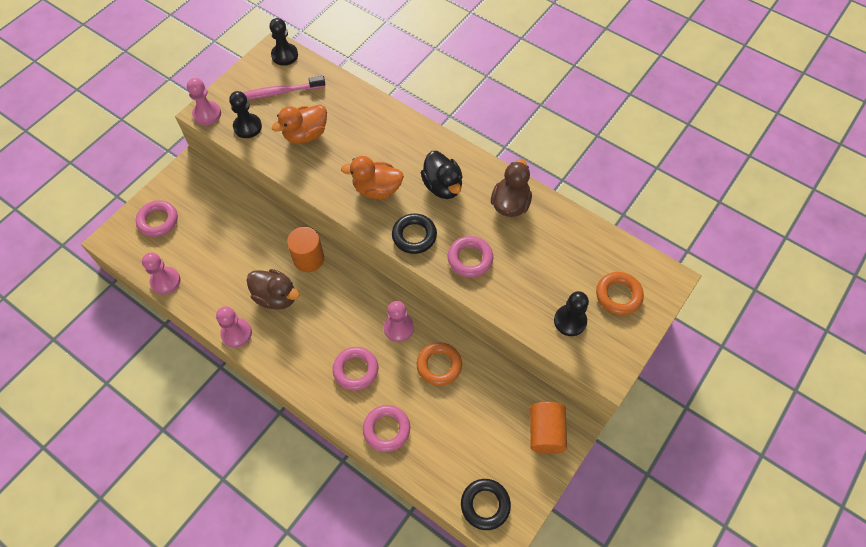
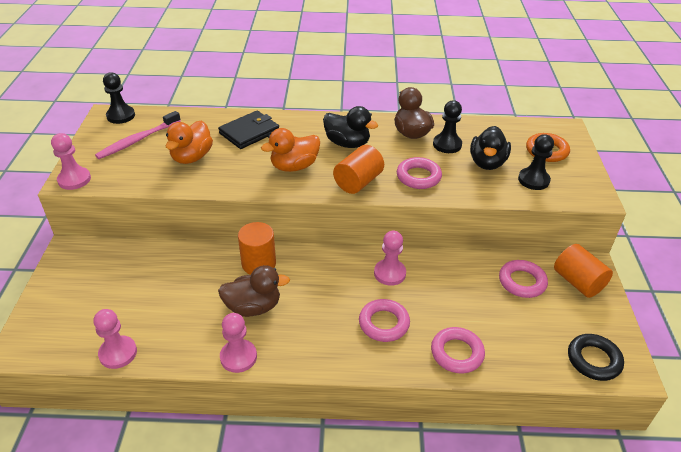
camera: 35 degrees left, 20 degrees down
(158, 221) = (66, 307): pink ring -> pink ring (522, 282)
(247, 127) = (127, 173): black pawn -> black pawn (447, 144)
(371, 129) = (249, 132): none -> black wallet
(414, 236) = (358, 182): black ring -> orange cylinder
(439, 365) = (450, 282): orange ring -> none
(546, 278) = (487, 163): none -> black duck

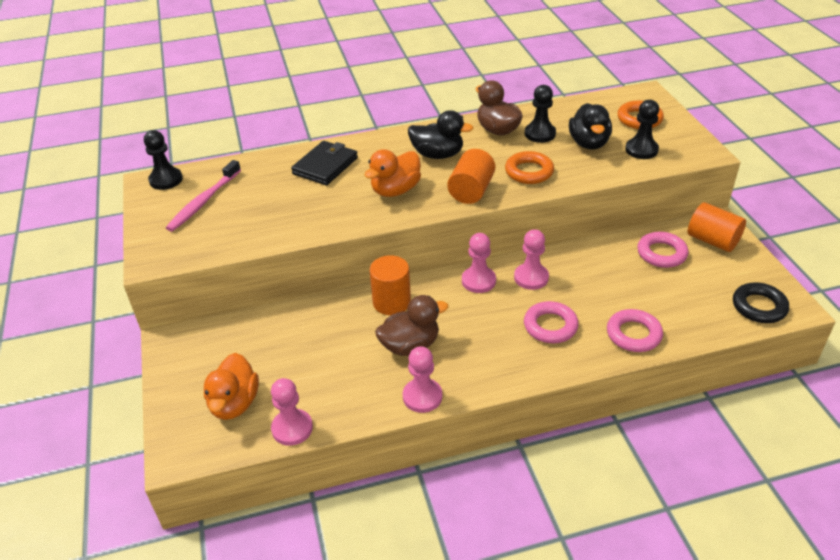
camera: 15 degrees left, 0 degrees up
(74, 179) = (157, 259): pink pawn -> pink pawn (478, 281)
(192, 157) = (277, 206): orange duck -> orange duck (234, 403)
(418, 177) = (529, 172): pink ring -> orange ring

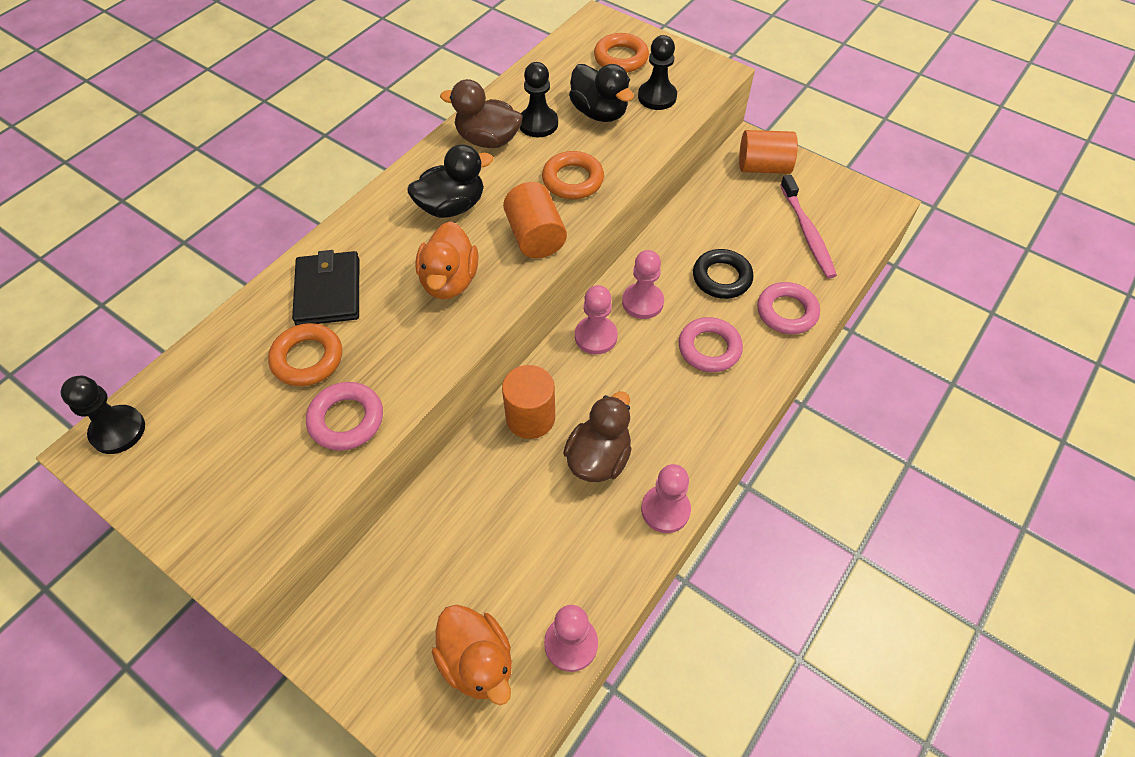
camera: 40 degrees left, 15 degrees up
(203, 201) = (212, 433): pink toothbrush -> pink toothbrush (807, 233)
(281, 191) = (307, 359): none -> orange ring
(661, 253) = (734, 206): pink ring -> pink ring (346, 420)
(759, 307) = (857, 220): black ring -> black ring (721, 278)

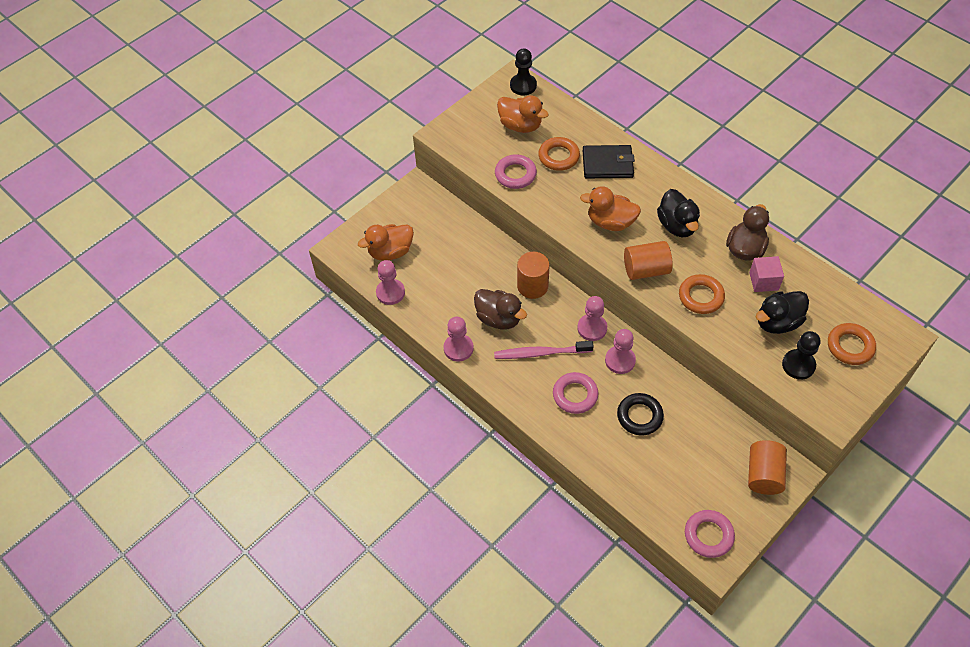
camera: 100 degrees right, 0 degrees up
(225, 424) = (520, 125): none -> orange duck
(538, 124) = (763, 281): black pawn -> pink cube
(786, 312) = (603, 453): pink ring -> pink ring (708, 535)
(807, 233) = (683, 489): pink toothbrush -> pink toothbrush (540, 353)

